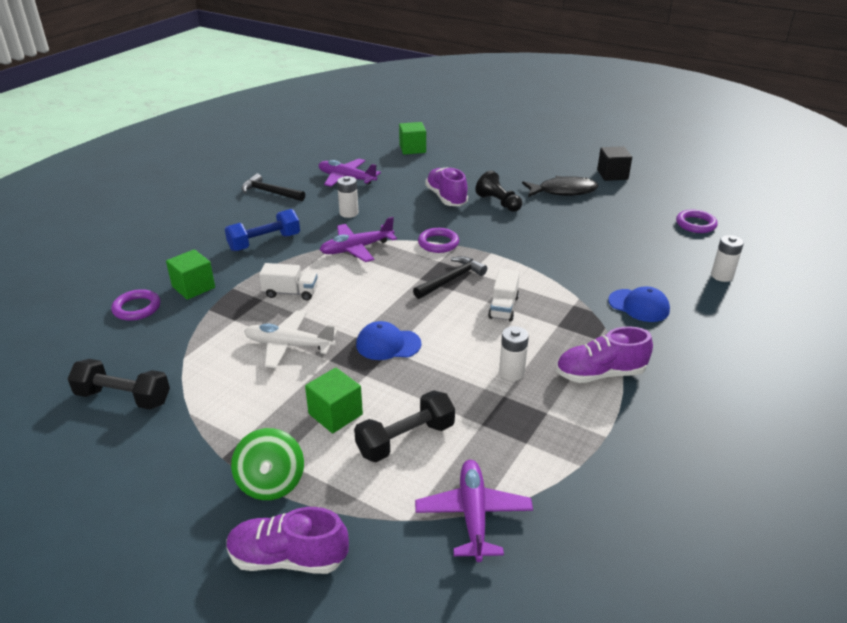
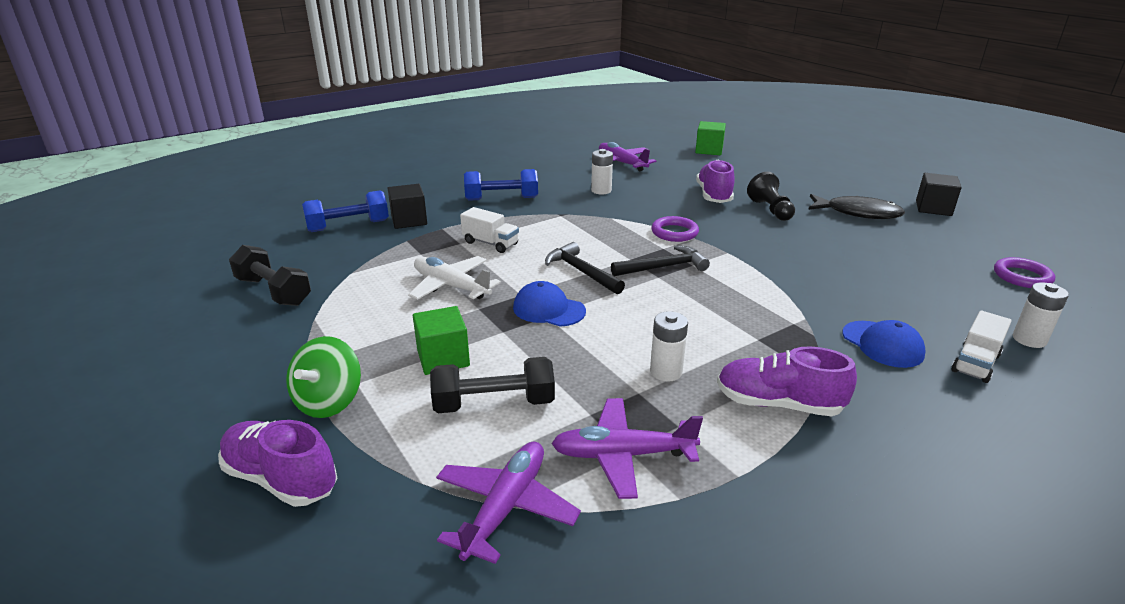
camera: 25 degrees right, 5 degrees down
(137, 308) = (348, 226): purple ring -> blue dumbbell
(193, 287) = (409, 220): green cube -> black cube
(270, 192) = (540, 162): black hammer -> black hammer (581, 272)
(356, 249) = (585, 220): purple plane -> purple plane (622, 455)
(503, 307) = (704, 306): white truck -> white truck (975, 363)

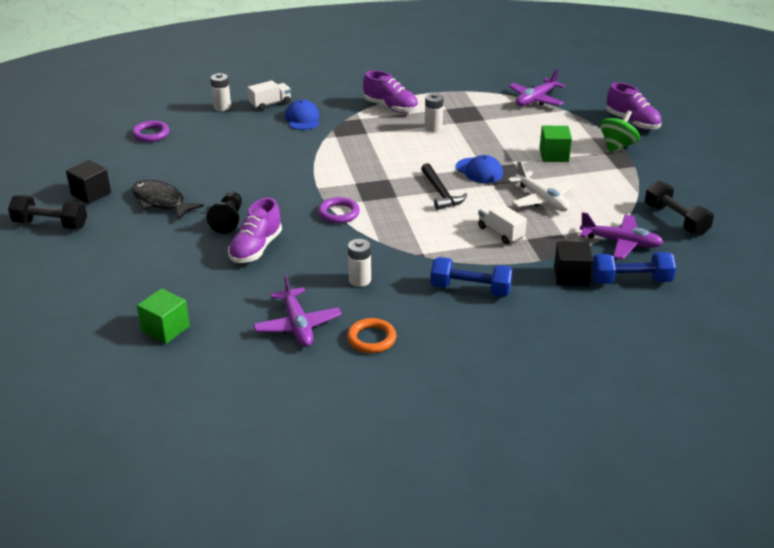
camera: 160 degrees left, 5 degrees up
(494, 403) = (530, 131): black dumbbell -> black dumbbell (50, 224)
(562, 165) = (371, 339): none -> orange ring
(622, 455) = (479, 104): purple plane -> purple plane (621, 243)
(663, 267) = (378, 185): black hammer -> none

